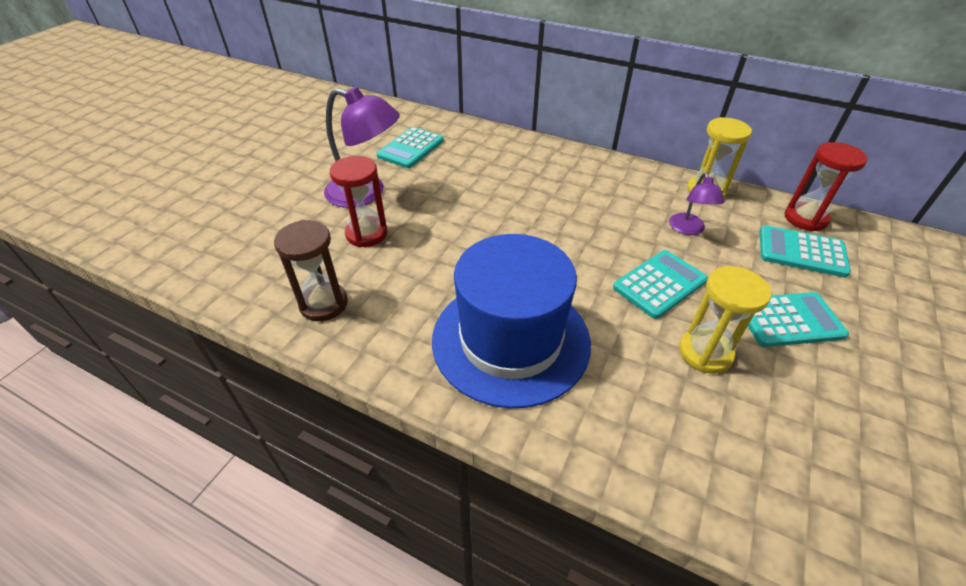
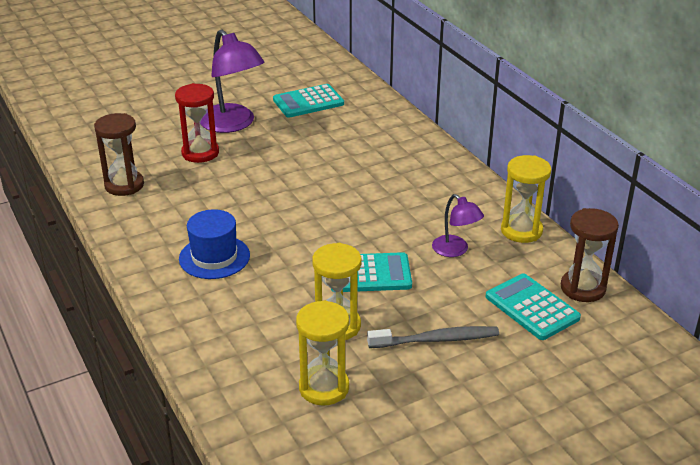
camera: 35 degrees right, 10 degrees down
(511, 340) = (214, 257): blue hat -> blue hat, size x0.53
(688, 229) = (455, 250): purple lamp -> purple lamp turned 75 degrees counterclockwise
(785, 431) = (324, 388): none -> yellow hourglass
(788, 320) = (436, 339): turquoise calculator -> grey toothbrush
(805, 219) = (583, 288): red hourglass -> brown hourglass

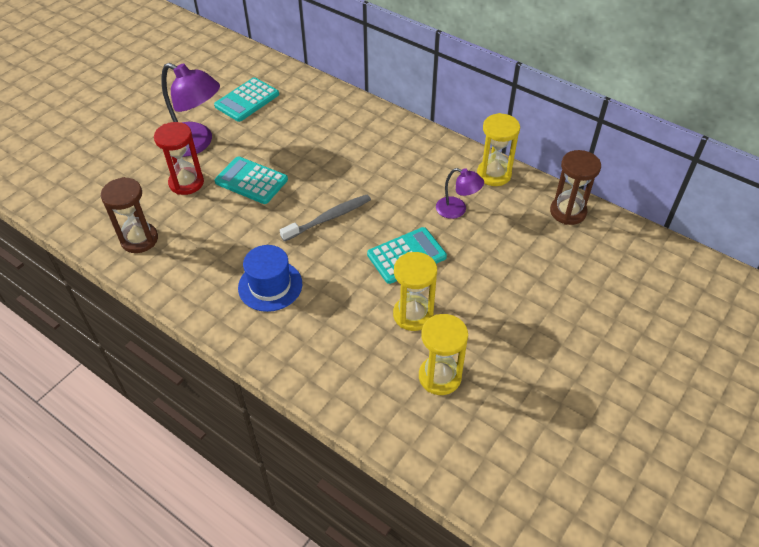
camera: 25 degrees left, 15 degrees up
(436, 339) = (494, 298): grey toothbrush -> grey toothbrush (328, 218)
(532, 307) = (543, 242): turquoise calculator -> turquoise calculator (251, 181)

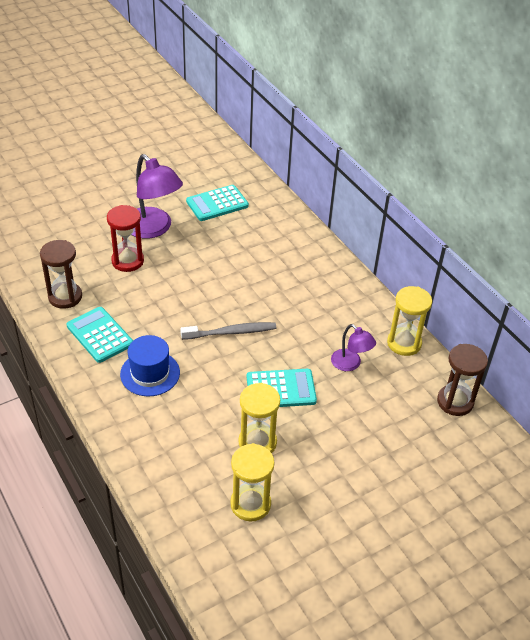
camera: 20 degrees right, 5 degrees down
(251, 181) = (182, 277): turquoise calculator -> turquoise calculator (100, 335)

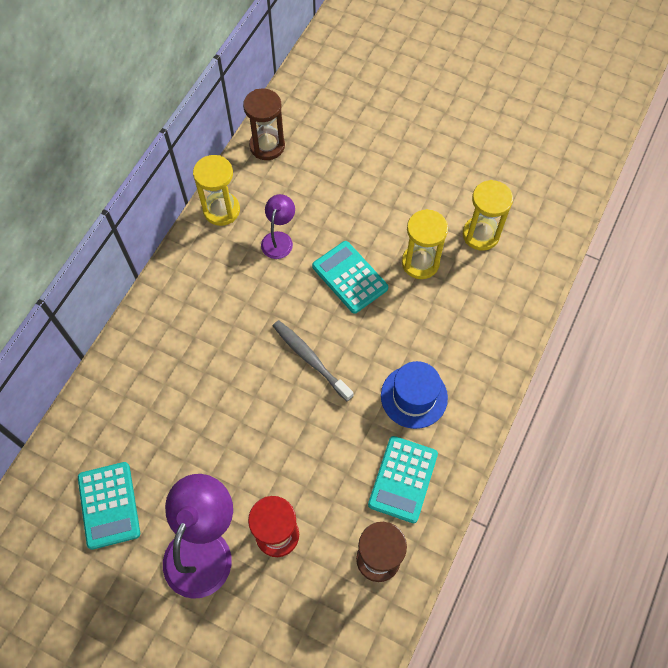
camera: 120 degrees left, 20 degrees up
(217, 204) = (109, 505): turquoise calculator -> turquoise calculator turned 45 degrees clockwise

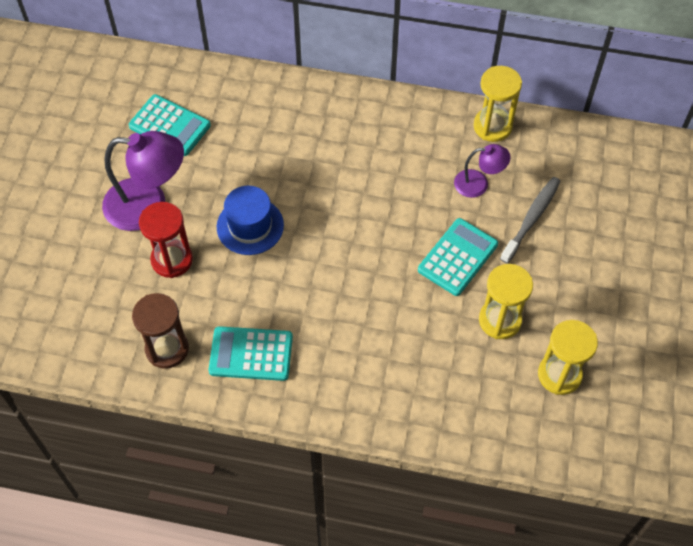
camera: 75 degrees right, 5 degrees down
(109, 505) = (170, 126): turquoise calculator -> turquoise calculator turned 120 degrees counterclockwise
(267, 146) = (586, 145): brown hourglass -> none
(310, 359) = (354, 244): grey toothbrush -> grey toothbrush (531, 219)
(414, 396) = (341, 346): blue hat -> blue hat (250, 226)

